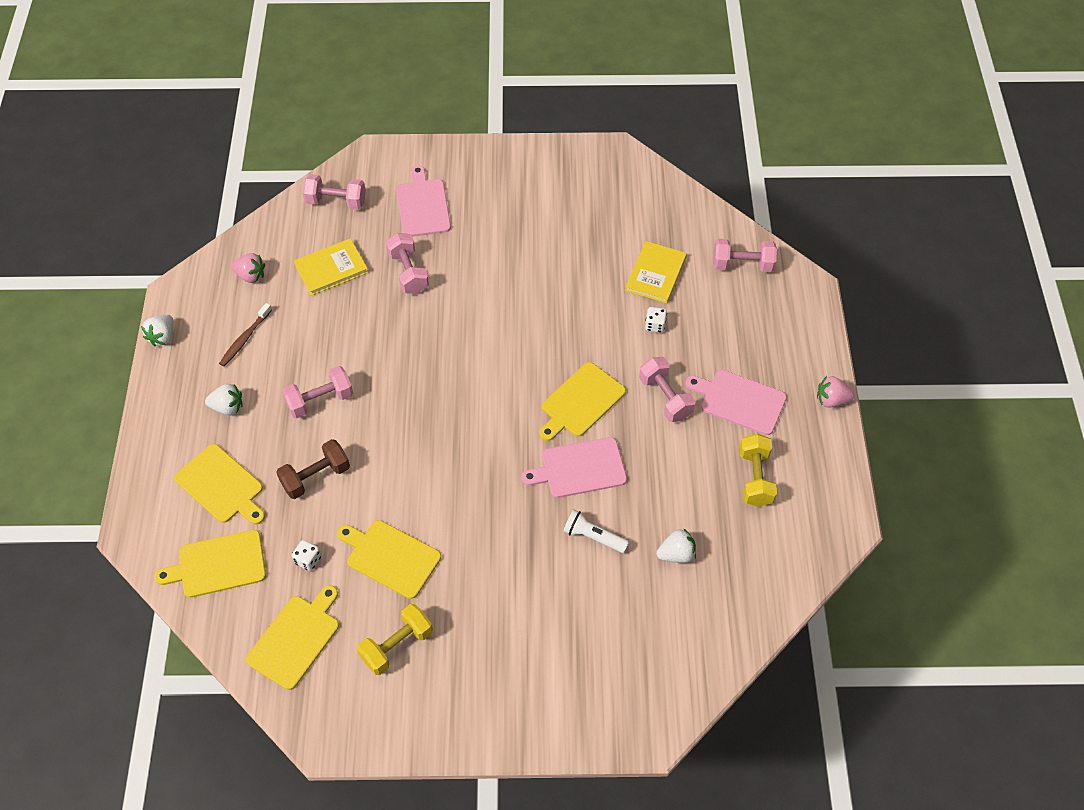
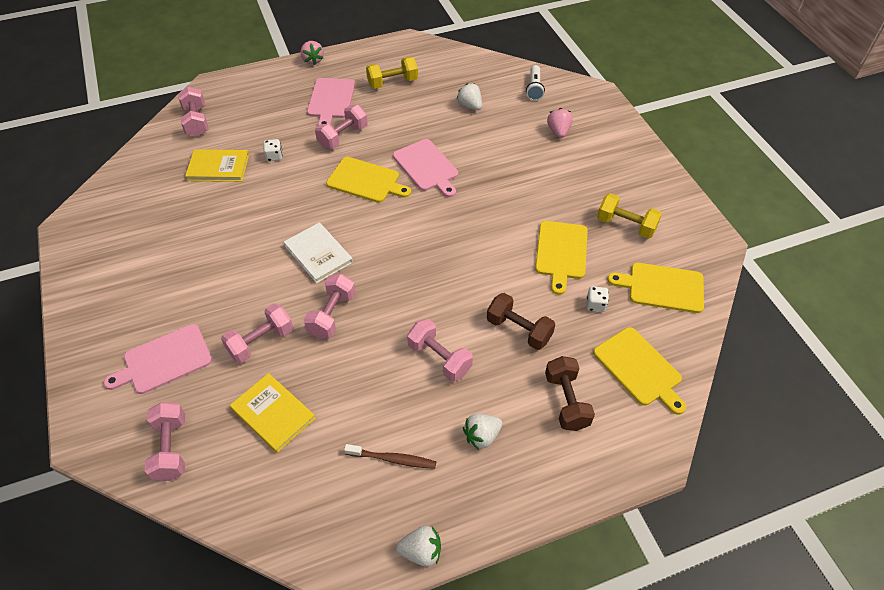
camera: 110 degrees left, 5 degrees down
(222, 486) = (566, 401): yellow cutting board -> brown dumbbell
(228, 407) = (481, 436): white strawberry -> white strawberry turned 105 degrees counterclockwise
(251, 276) = (304, 493): pink strawberry -> pink strawberry (558, 131)
(411, 330) = (332, 315): none -> pink dumbbell
(491, 335) = (318, 254): none -> white book
(593, 537) = (479, 147): white flashlight -> white flashlight (534, 88)

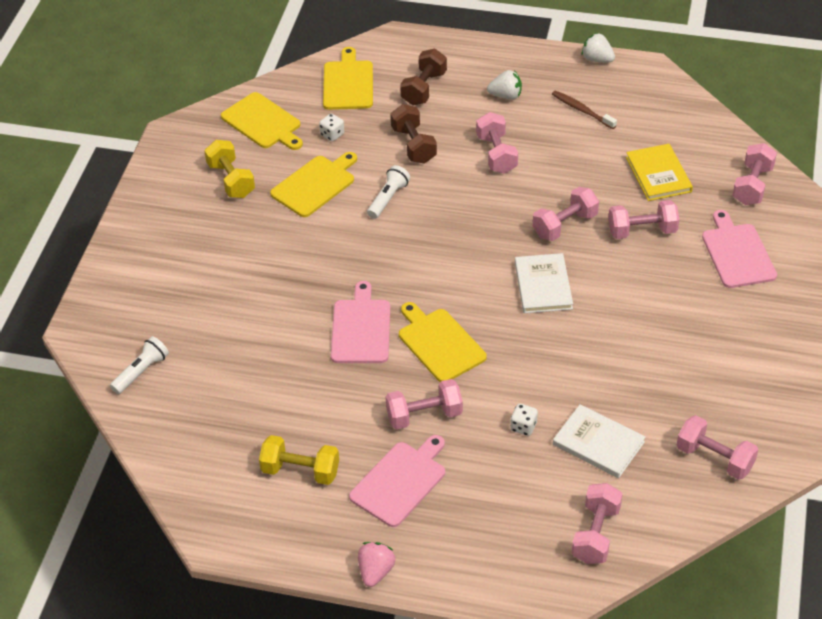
camera: 145 degrees left, 5 degrees down
(133, 191) = (714, 458): none -> pink dumbbell
(164, 360) = (737, 253): pink cutting board -> pink cutting board turned 105 degrees counterclockwise
(218, 167) = (598, 443): yellow book -> white book
(470, 106) = (240, 385): white strawberry -> none
(494, 268) = (388, 199): none -> white flashlight
(558, 131) = (179, 302): pink strawberry -> none

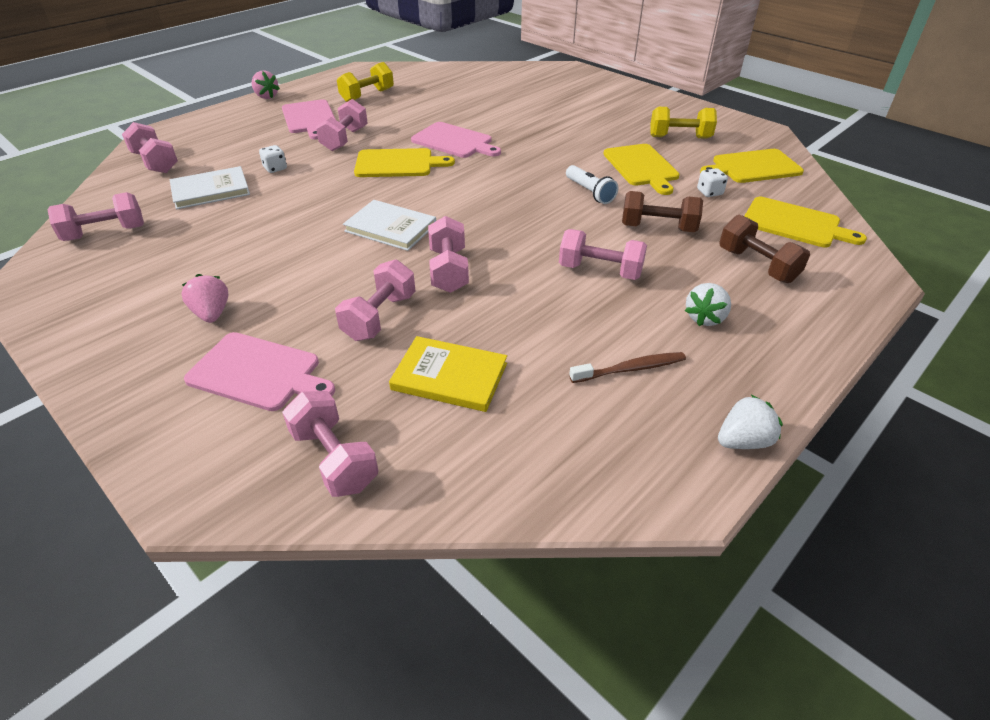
camera: 120 degrees right, 5 degrees down
(141, 372) = (511, 75): white flashlight -> none
(720, 313) = (212, 313): none -> pink strawberry

